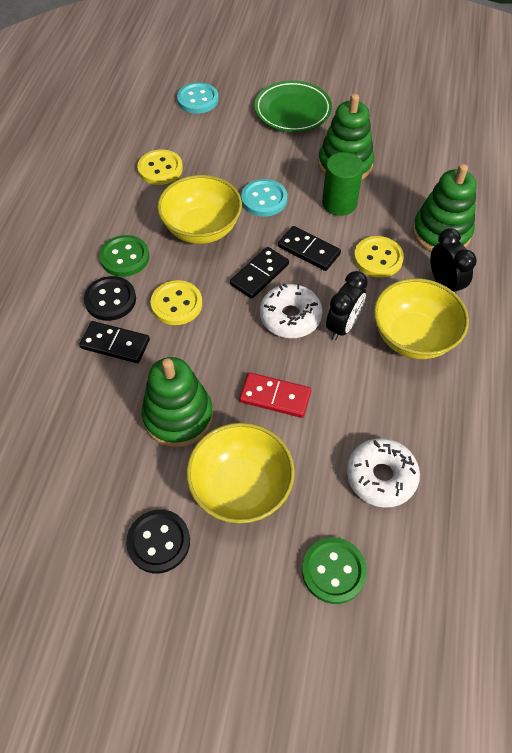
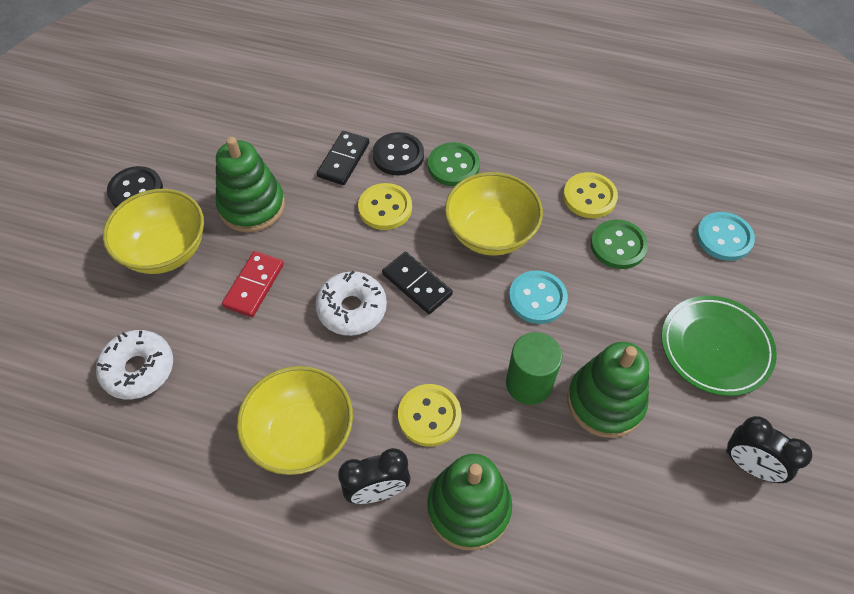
camera: 95 degrees right, 0 degrees up
(308, 250) = (449, 338): black domino -> none
(333, 571) = (63, 315): green button -> green button (618, 246)
(342, 326) = (331, 360): black clock -> black clock (749, 465)

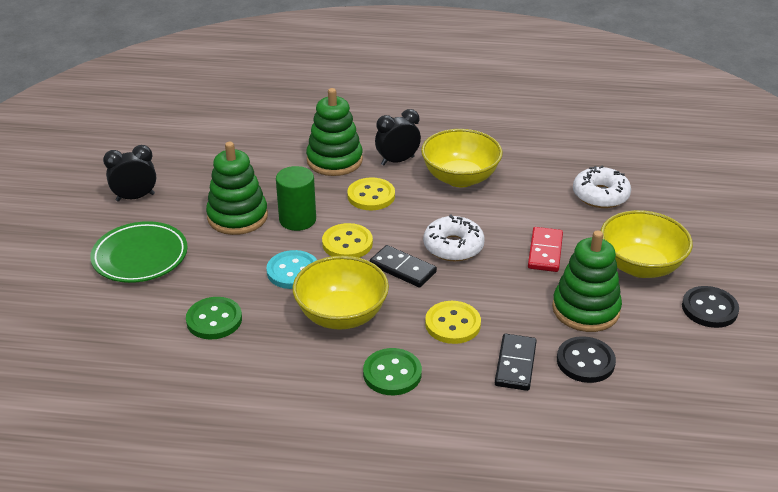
camera: 170 degrees right, 20 degrees down
(398, 155) = (457, 377): black button -> black button (585, 361)
(589, 197) = (240, 361): yellow button -> yellow button (347, 243)
(724, 238) = (104, 340): turquoise button -> none
(749, 465) = (135, 197): black clock -> black clock turned 45 degrees counterclockwise

